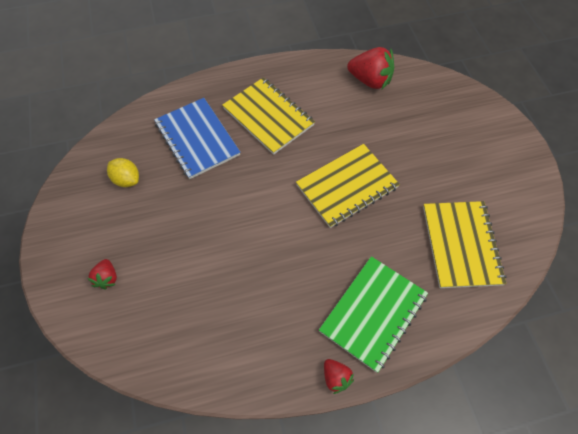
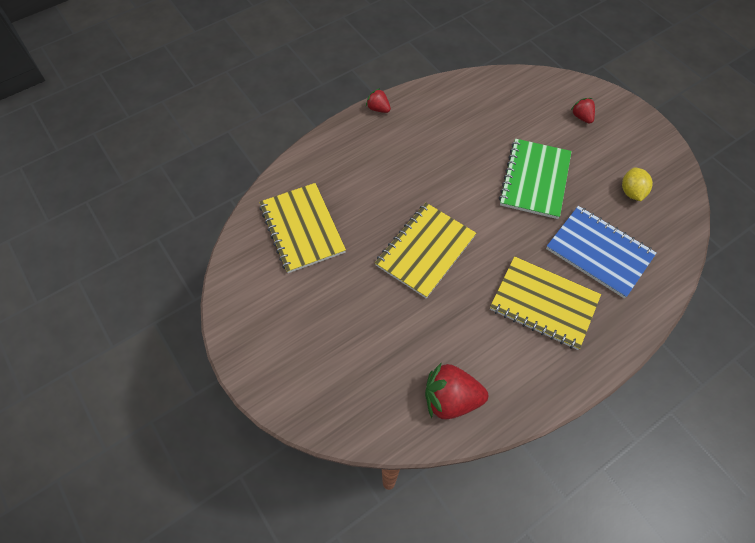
camera: 160 degrees right, 0 degrees up
(127, 180) = (631, 192): yellow lemon -> yellow lemon turned 75 degrees clockwise
(373, 313) = (364, 154): green notebook -> green notebook (534, 180)

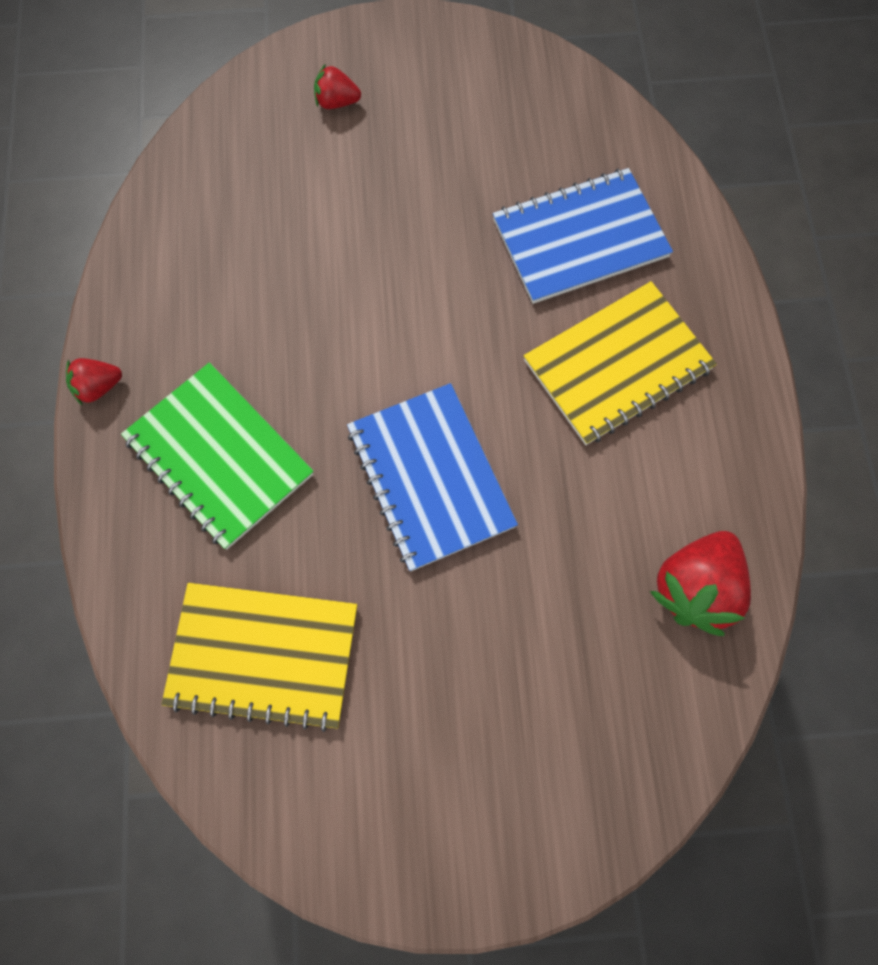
camera: 60 degrees left, 10 degrees up
(425, 251) = (430, 477): yellow notebook -> blue notebook
(534, 180) = (405, 240): green notebook -> green notebook (219, 457)
(631, 192) = (509, 129): yellow lemon -> none

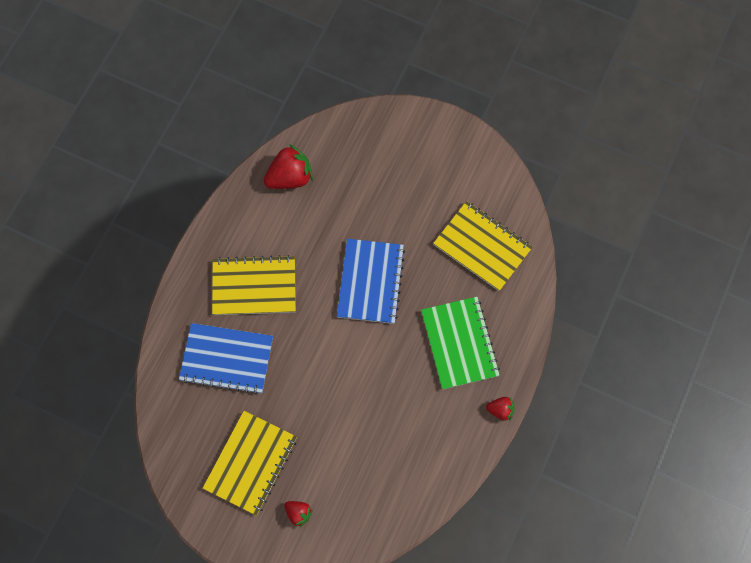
camera: 150 degrees left, 0 degrees up
(445, 126) = (251, 463): none -> yellow notebook

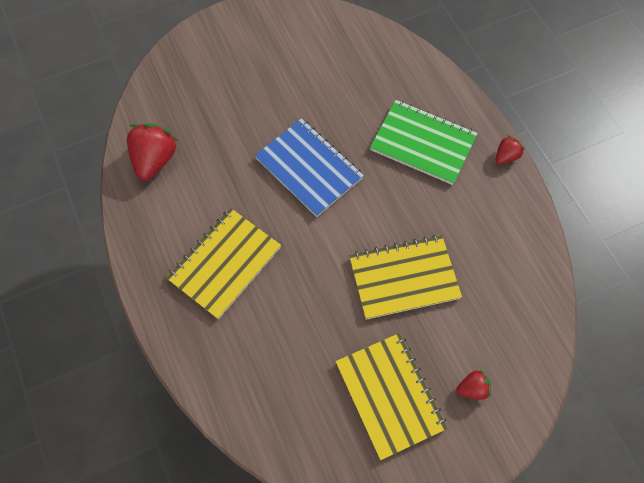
camera: 50 degrees left, 5 degrees down
(227, 359) = (271, 340): blue notebook -> none
(482, 247) = (355, 68): yellow notebook -> yellow notebook (403, 278)

